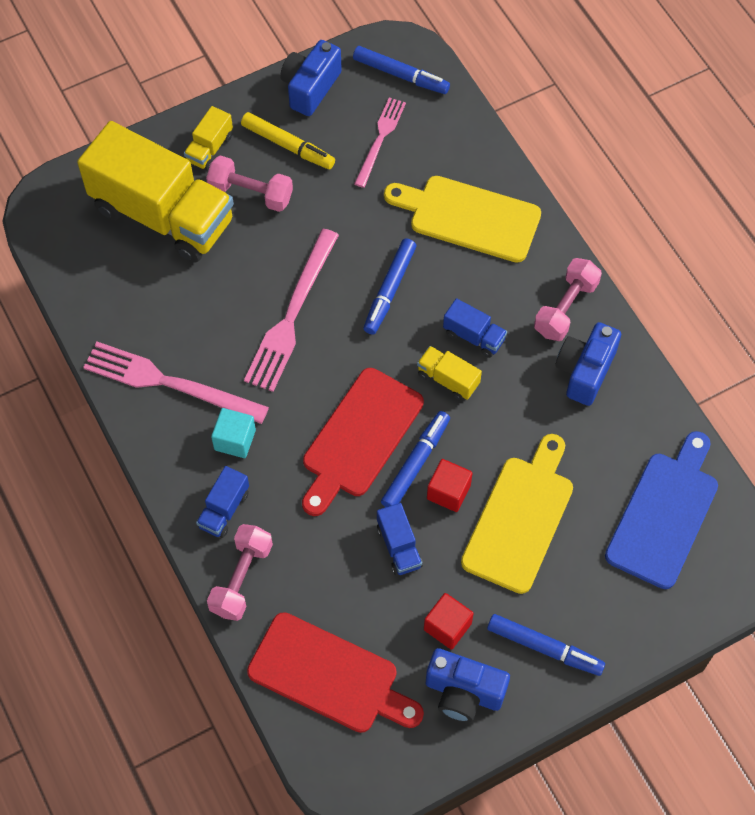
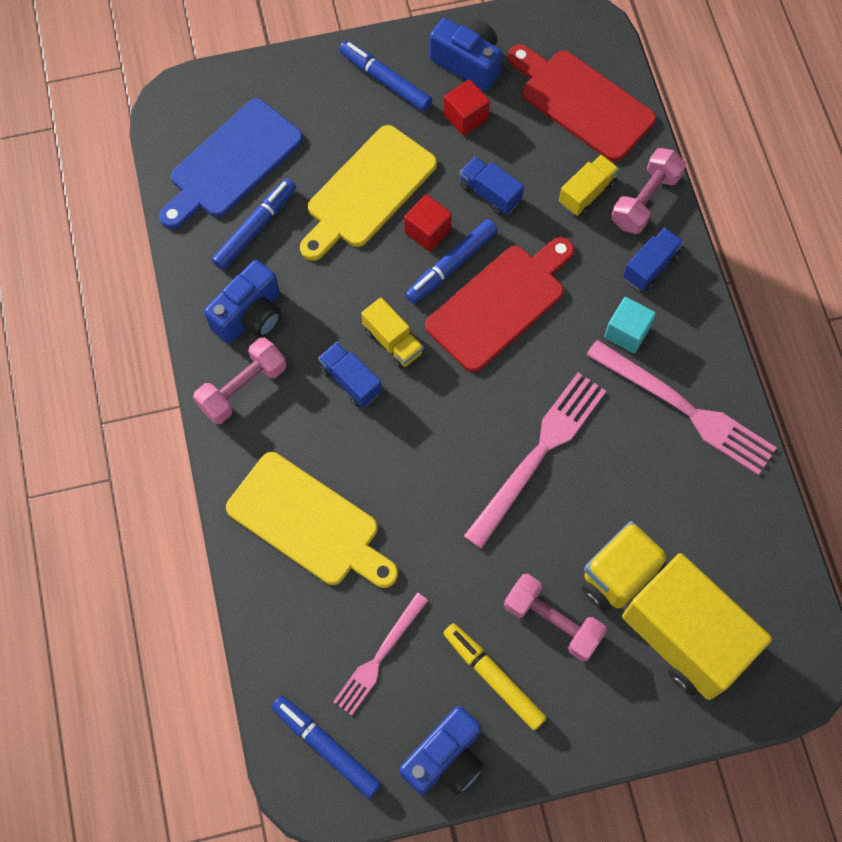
camera: 165 degrees left, 5 degrees up
(209, 148) = (590, 699): yellow truck -> yellow truck (587, 193)
(389, 290) = (424, 456): blue marker -> blue marker (255, 228)
(399, 546) = (490, 193): blue truck -> blue truck turned 45 degrees counterclockwise

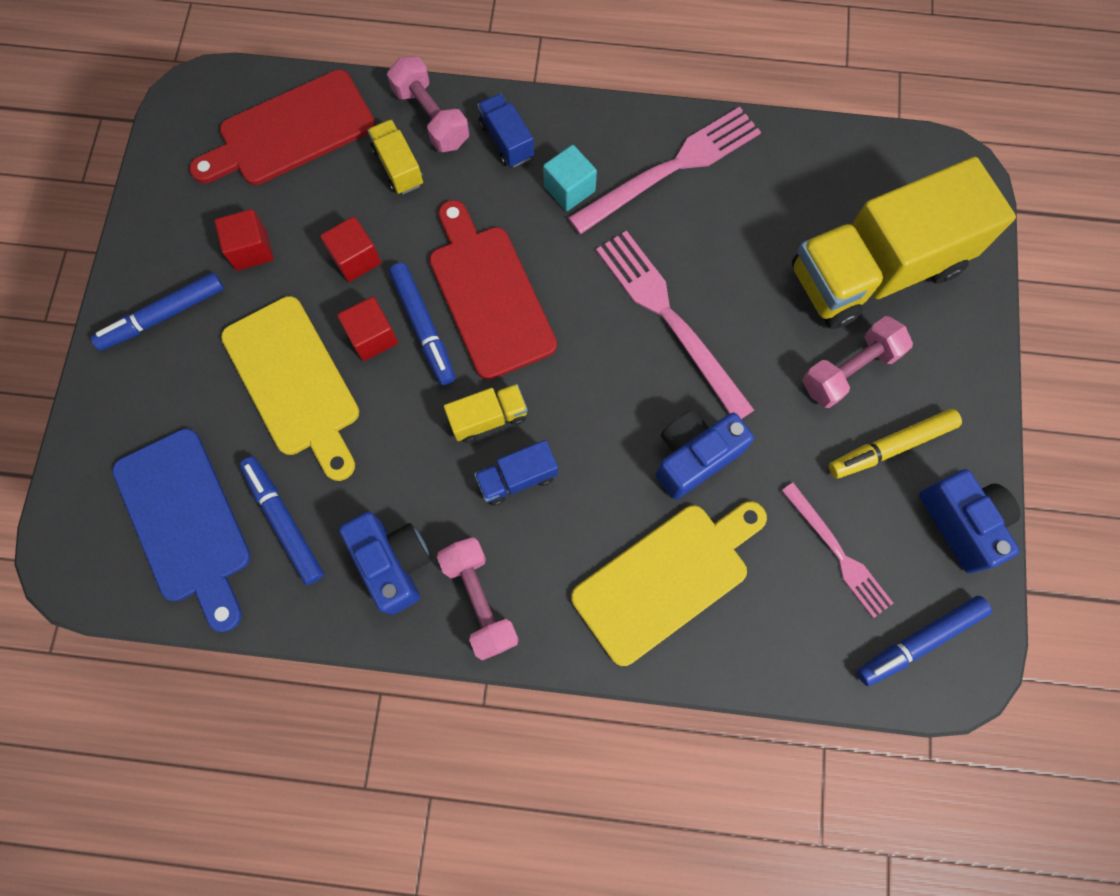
camera: 70 degrees left, 5 degrees up
(468, 63) = (185, 224): blue camera -> blue camera (694, 456)
(490, 193) = (355, 259): blue truck -> red cube

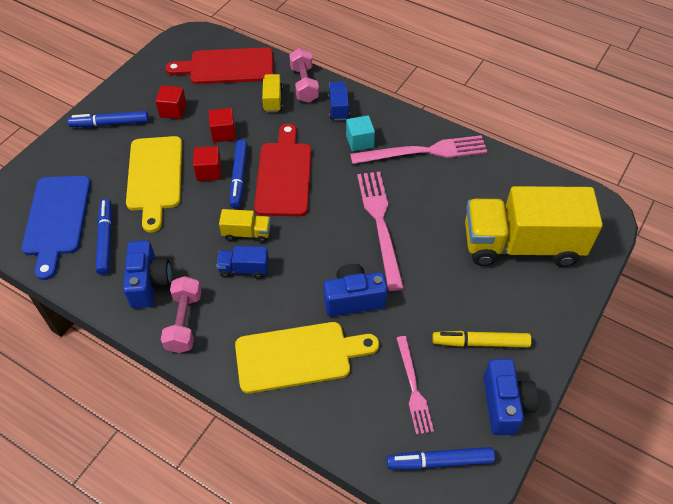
camera: 25 degrees right, 20 degrees down
(849, 370) = (476, 291): pink dumbbell -> none

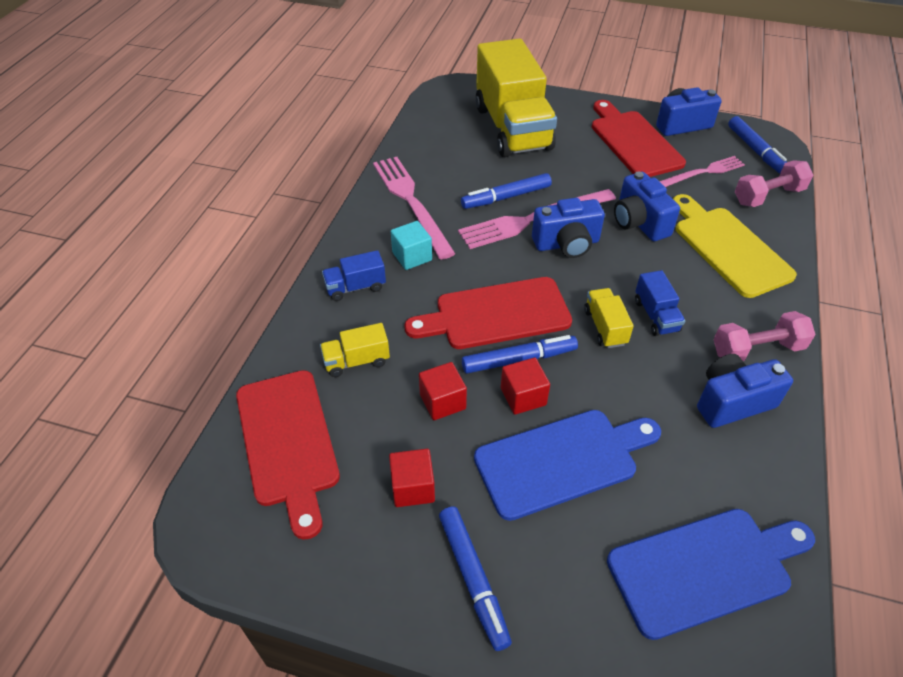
camera: 105 degrees left, 5 degrees down
(106, 239) = (700, 481): blue marker -> blue marker (506, 197)
(155, 177) = (562, 460): yellow cutting board -> blue cutting board
(304, 84) = (314, 333): pink dumbbell -> pink dumbbell (768, 196)
(343, 238) = (566, 244): none -> blue camera
(480, 343) = (633, 141): yellow marker -> red cutting board

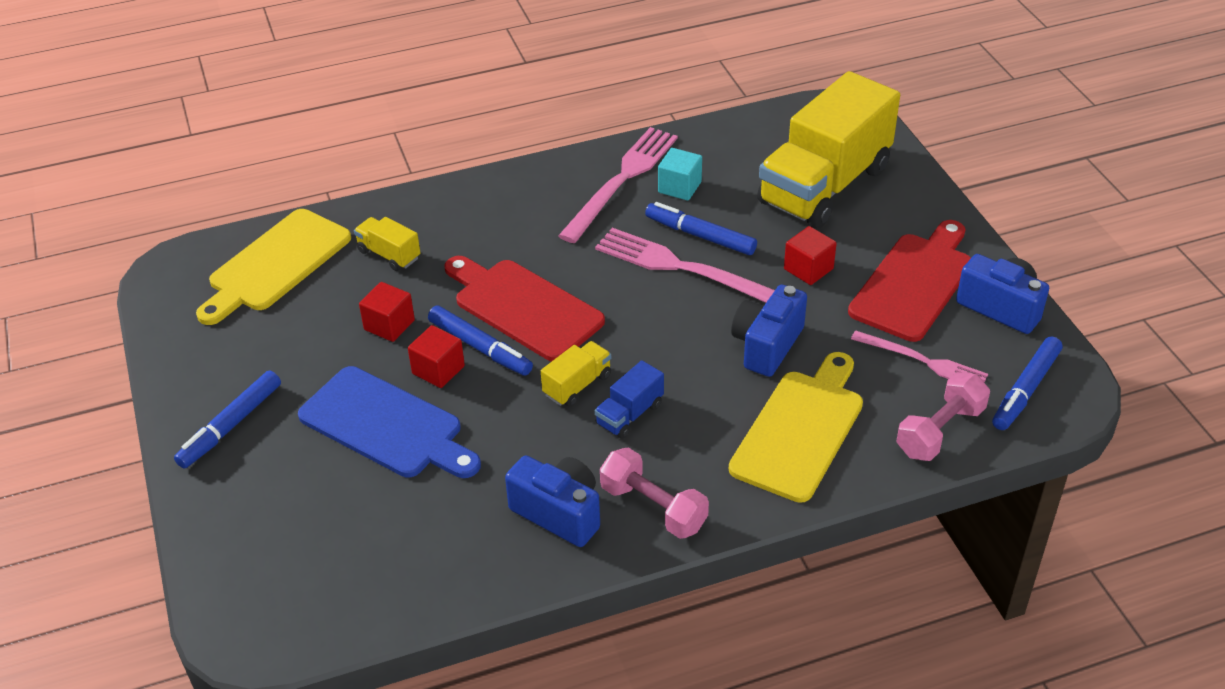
camera: 55 degrees right, 5 degrees down
(288, 442) = (275, 265): red cutting board -> yellow cutting board
(355, 287) = (473, 208): blue truck -> none
(412, 256) = (546, 219): turquoise cube -> turquoise cube (679, 187)
(413, 487) = (288, 352): red cube -> red cube (808, 269)
(566, 244) = (673, 308): blue camera -> none
(706, 568) = (344, 561): blue cutting board -> none
(768, 196) = (940, 431): pink dumbbell -> pink dumbbell turned 75 degrees counterclockwise

